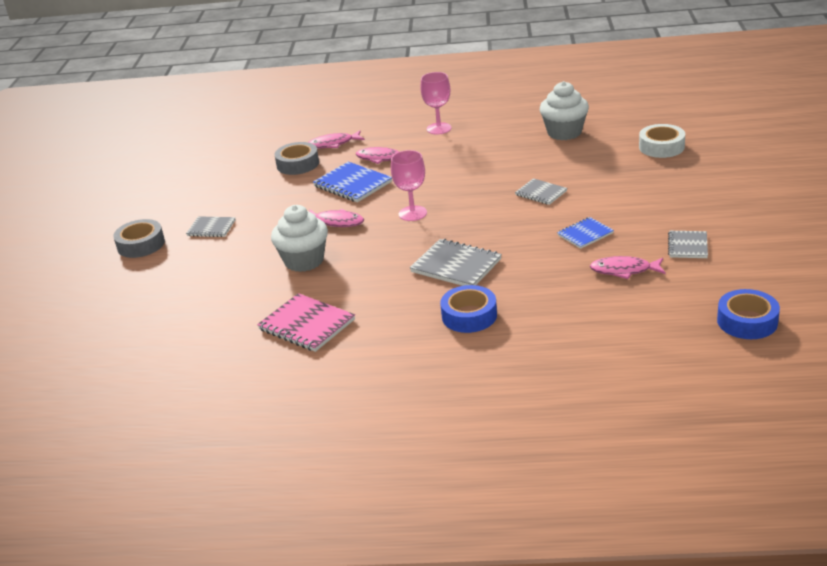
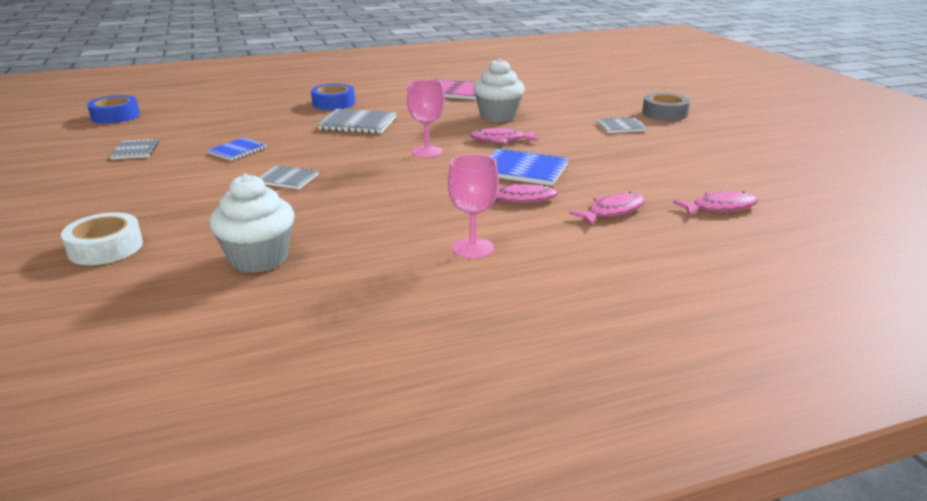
camera: 155 degrees right, 5 degrees down
(298, 164) = (623, 183): grey tape -> none
(624, 270) = (204, 132): pink fish -> pink fish (720, 207)

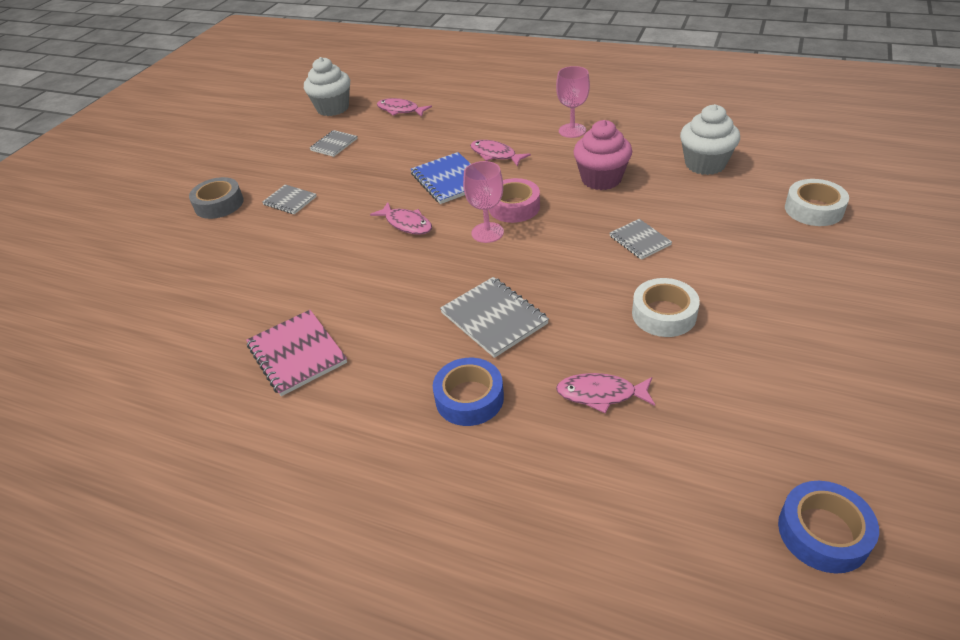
camera: 135 degrees left, 15 degrees up
(135, 151) = (788, 370): grey notebook -> grey notebook (334, 145)
(237, 151) = (664, 314): blue notebook -> white tape
(372, 210) = (601, 179): none -> pink cupcake
(430, 169) = (514, 207): none -> pink tape
(498, 116) = (346, 266): white cupcake -> white cupcake (333, 108)
(612, 211) = (459, 127): pink fish -> pink fish (601, 394)

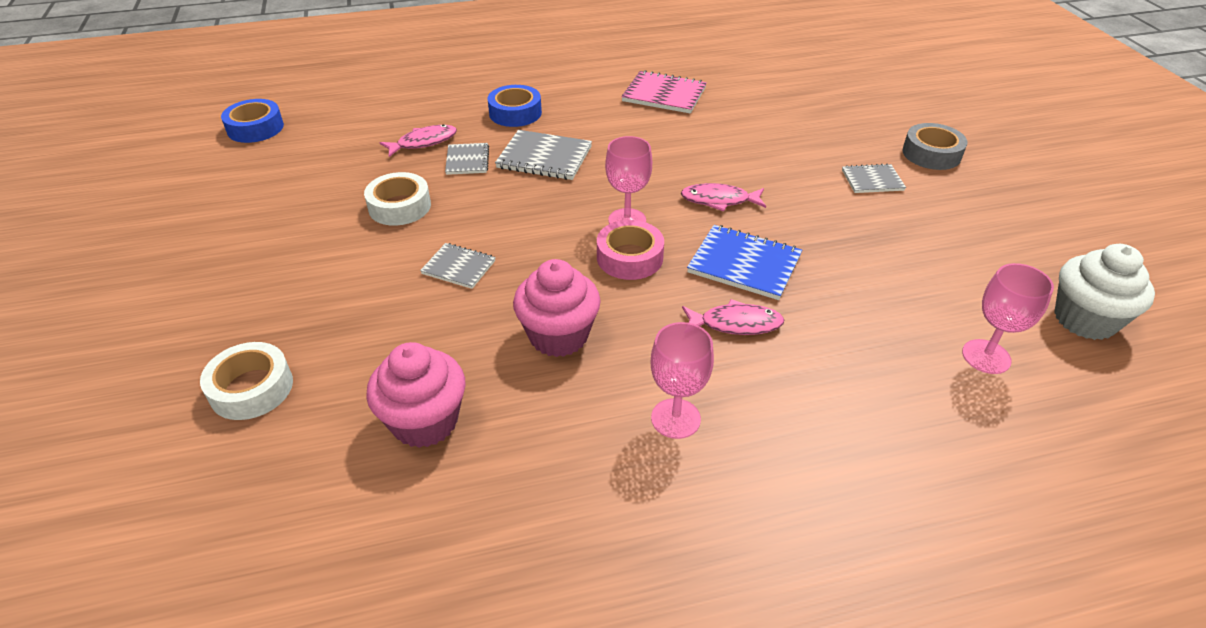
camera: 140 degrees right, 0 degrees up
(334, 145) = (960, 260): grey notebook -> grey notebook (467, 160)
(400, 110) = (986, 356): pink fish -> pink goblet
(705, 164) = (425, 421): white cupcake -> pink cupcake

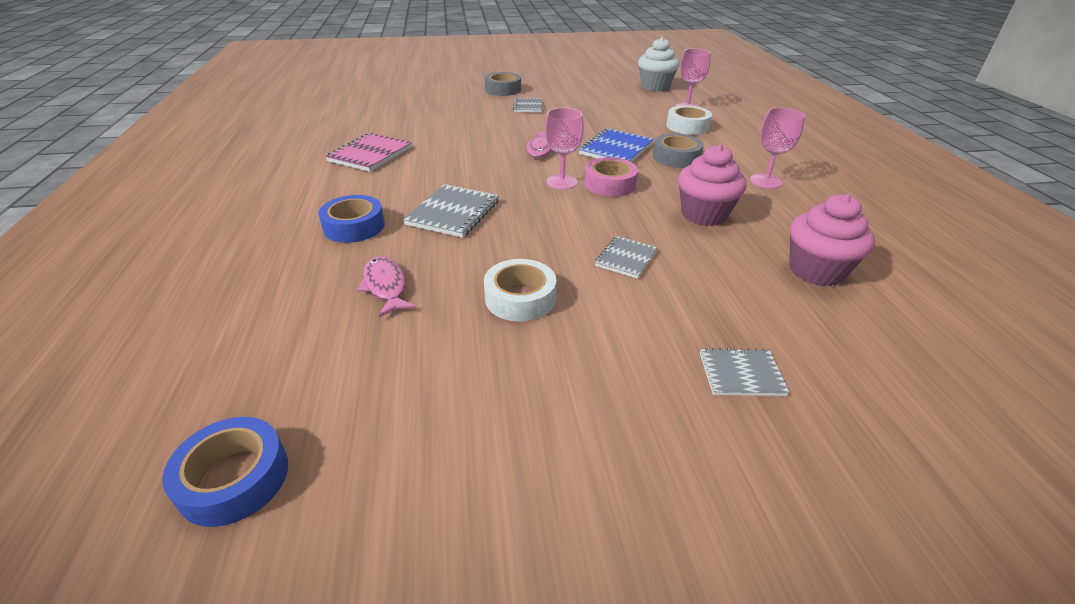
camera: 85 degrees left, 5 degrees down
(251, 388) = (829, 378): white tape -> white tape (687, 126)
(467, 160) = (440, 255): grey notebook -> grey notebook (741, 374)
(735, 324) = (676, 157): pink fish -> grey tape

